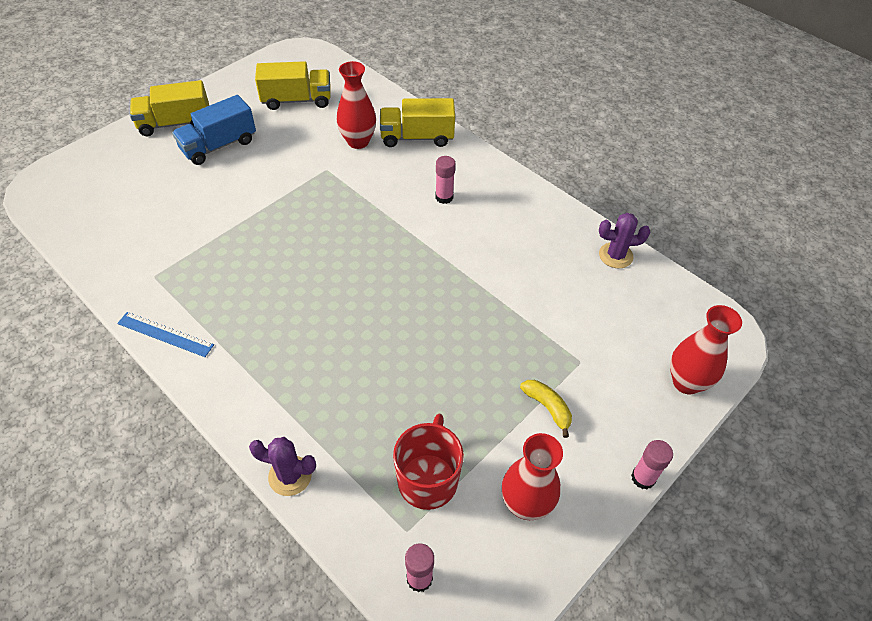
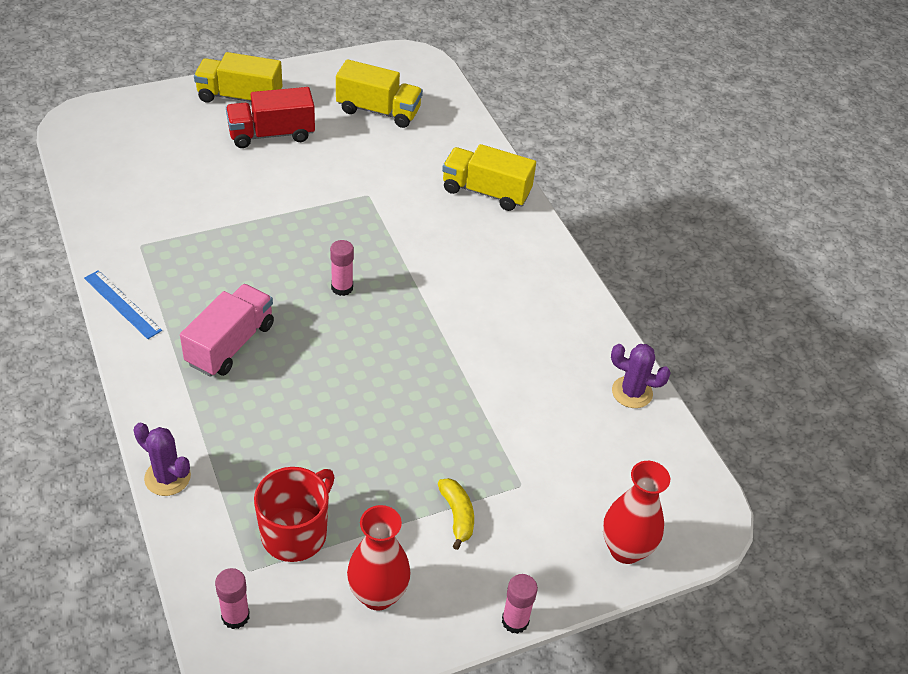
camera: 20 degrees right, 5 degrees down
(219, 145) = (271, 134): blue truck -> red truck
(281, 334) = (230, 344): none -> pink truck
(358, 141) = (419, 176): red vase -> none
(444, 197) = (477, 265): pink glue stick -> pink glue stick (342, 288)

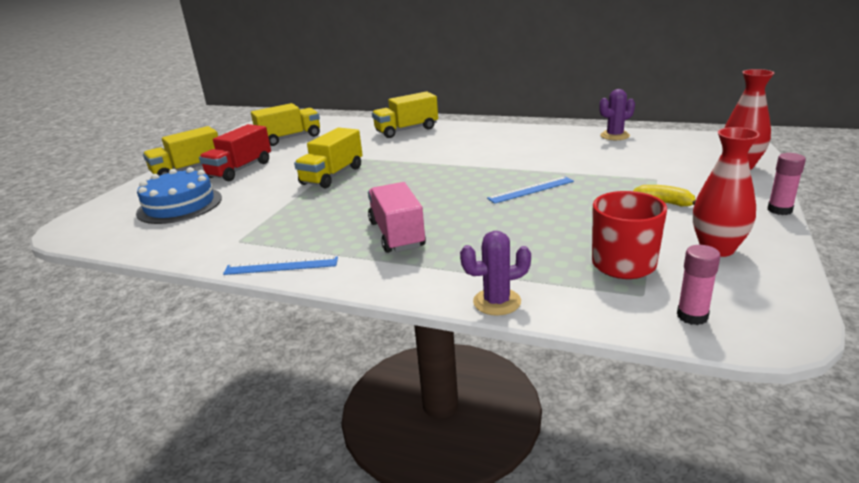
camera: 40 degrees left, 20 degrees down
(169, 154) = (180, 205): none -> blue cake
(314, 214) = (332, 175): none -> yellow truck
(342, 288) = (410, 184): pink glue stick -> none
(405, 391) = (531, 190): none -> blue ruler

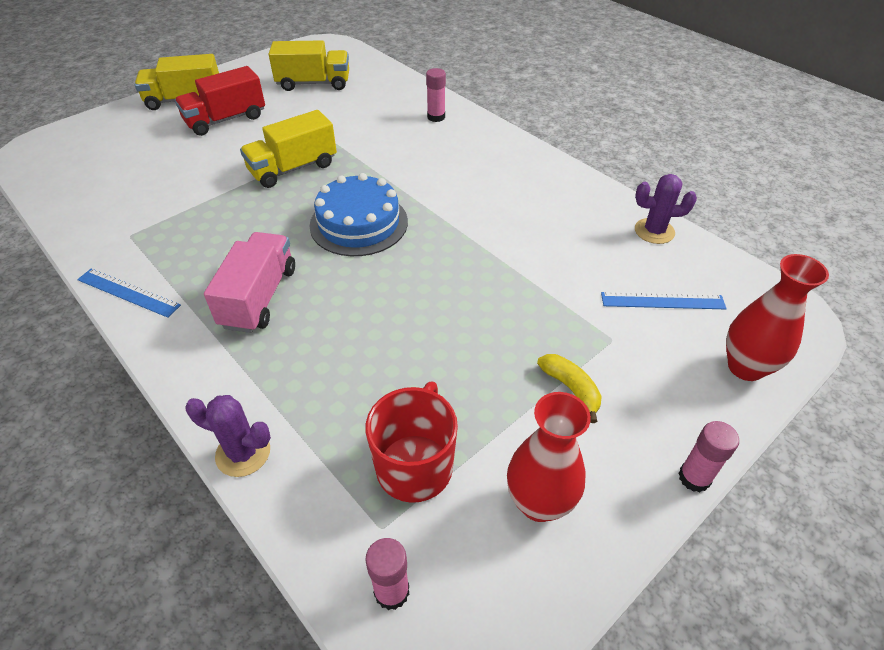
camera: 25 degrees right, 20 degrees up
(180, 205) = (133, 155): blue cake -> blue cake (359, 223)
(406, 130) = (436, 117): yellow truck -> pink glue stick
(531, 190) = (454, 289): blue ruler -> blue ruler (662, 301)

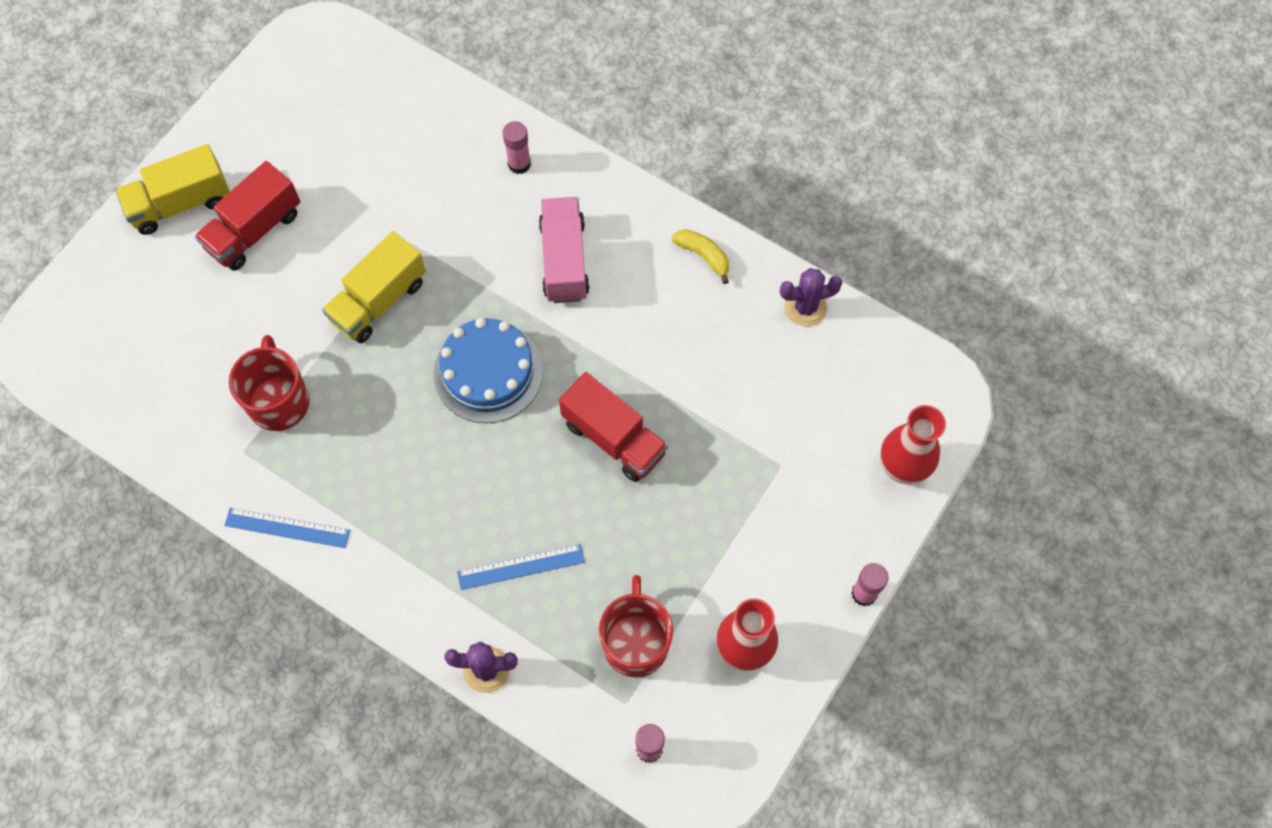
camera: 15 degrees left, 20 degrees up
(179, 210) = (279, 401): none -> red mug
(259, 297) = (425, 500): pink truck -> pink truck (564, 260)
(313, 83) = (336, 128): yellow truck -> none
(452, 287) = (613, 438): none -> red truck
(571, 389) = (751, 531): yellow banana -> yellow banana (703, 256)
(662, 301) = (822, 405): blue ruler -> blue ruler (521, 567)

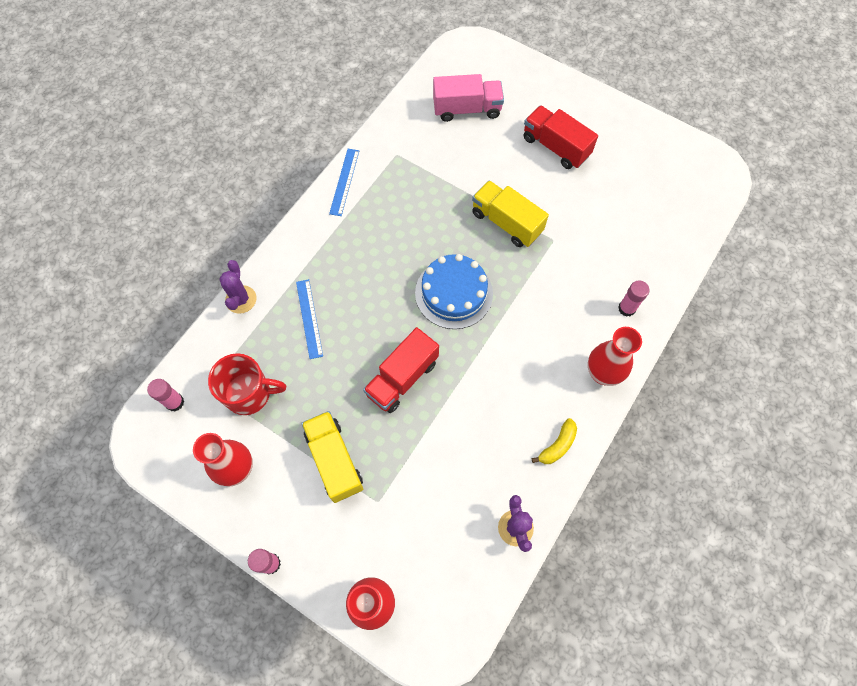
camera: 90 degrees right, 0 degrees up
(180, 203) = (572, 105): yellow truck -> yellow truck (334, 460)
(279, 401) = (431, 170): red mug -> none
(564, 260) = (546, 342): pink truck -> pink truck (467, 109)
(609, 199) = (602, 373): none -> red vase

